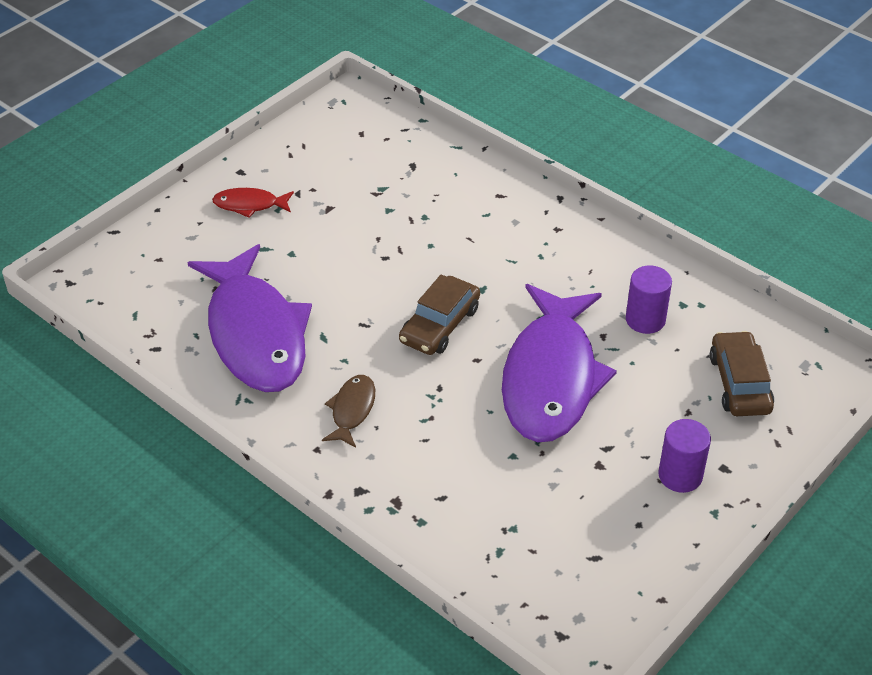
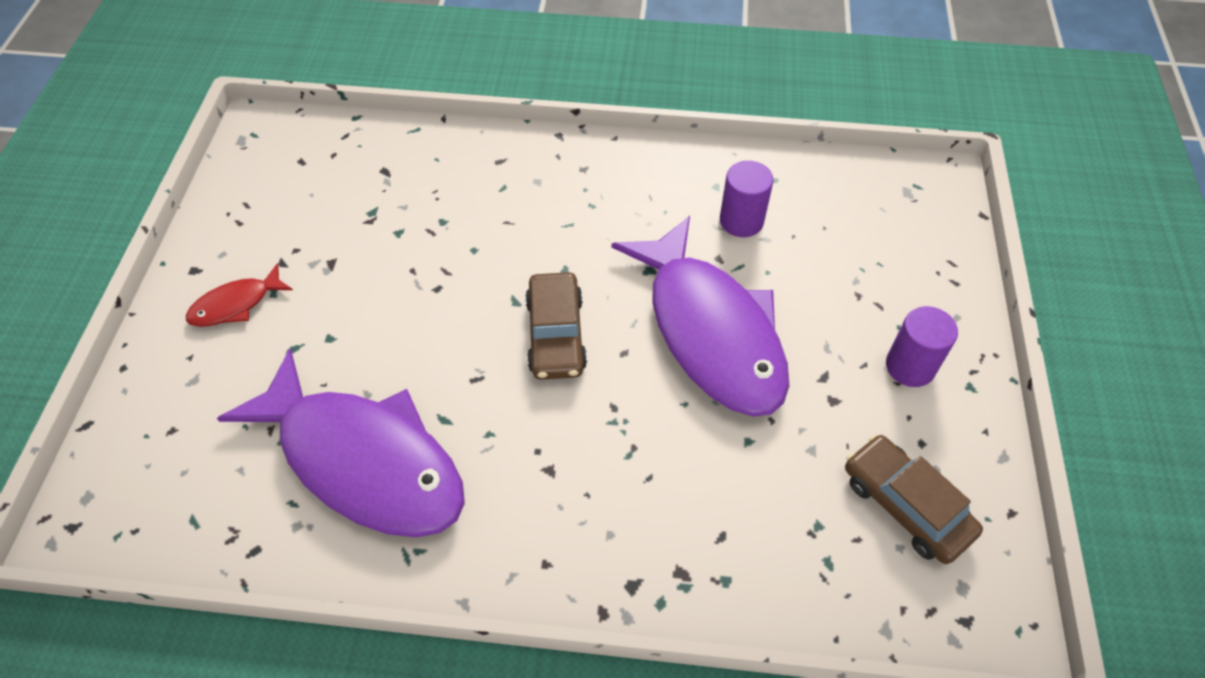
camera: 35 degrees left, 10 degrees up
(352, 410) = (545, 490): brown fish -> none
(739, 383) = (874, 240): brown car -> brown car (906, 505)

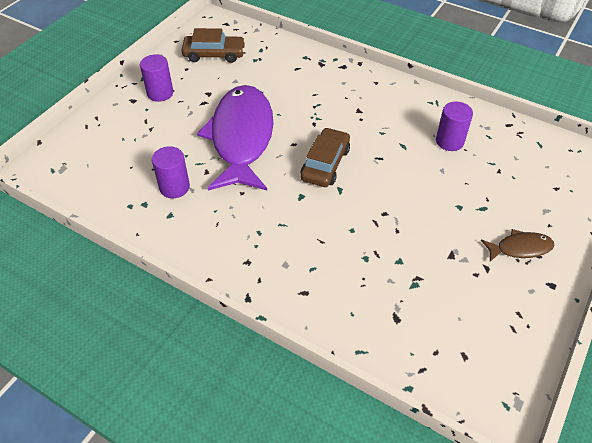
camera: 155 degrees left, 5 degrees down
(235, 304) = (520, 248): red fish -> brown fish
(364, 460) = (449, 141): purple fish -> purple cylinder
(906, 505) = (214, 54): brown car -> brown car turned 75 degrees counterclockwise

